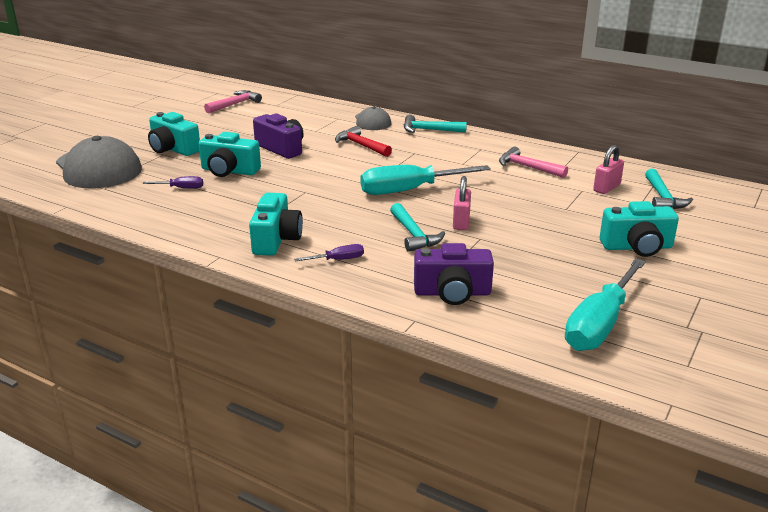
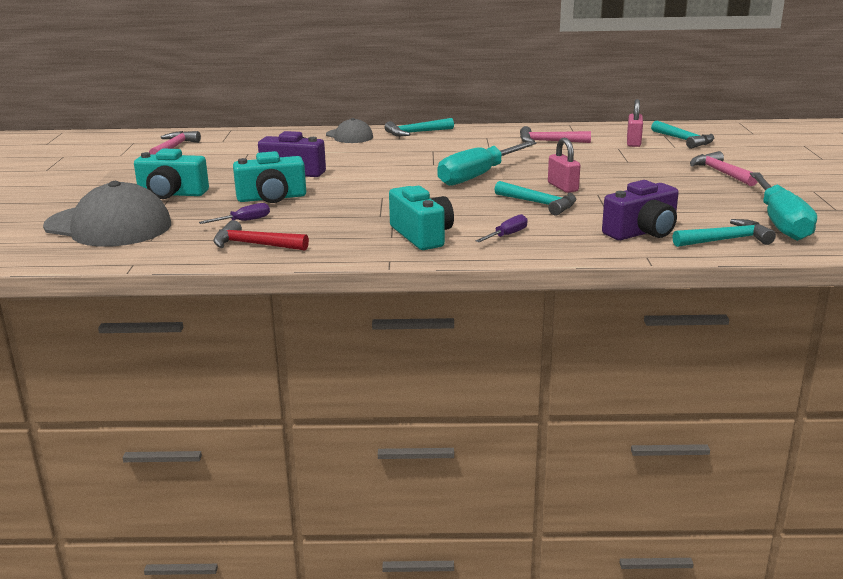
camera: 30 degrees left, 5 degrees down
(361, 145) = (372, 155): red hammer -> red hammer (254, 245)
(513, 326) = (726, 240): none -> turquoise hammer
(637, 247) = (721, 173): turquoise camera -> pink hammer

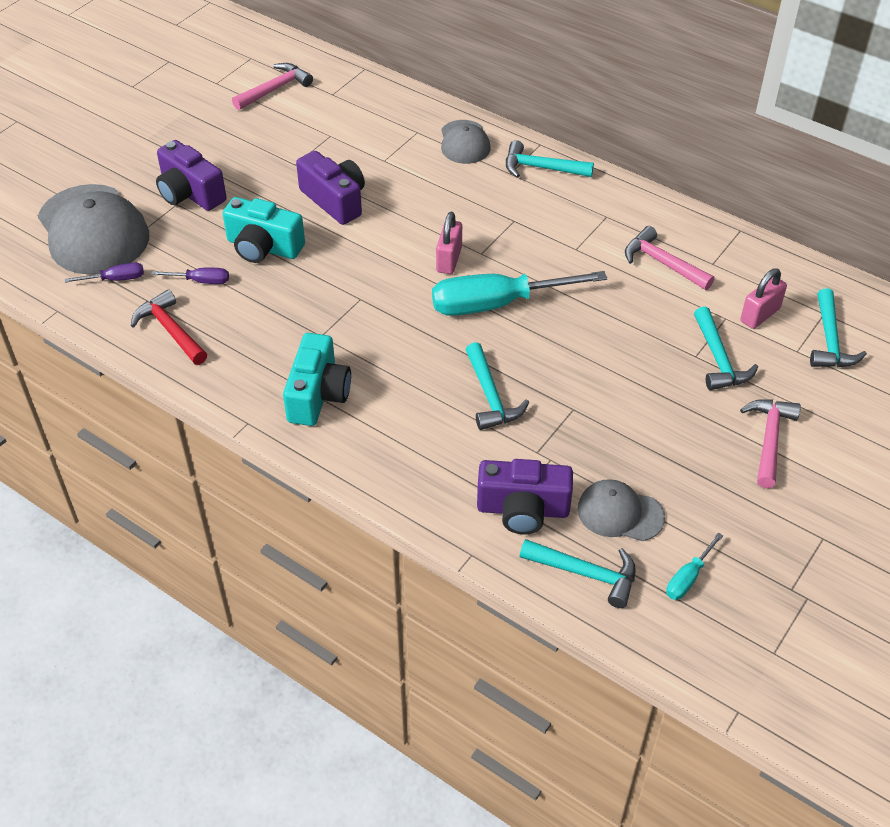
camera: 35 degrees right, 25 degrees up
(172, 194) = (190, 193): turquoise camera -> purple camera
(507, 235) = (392, 439): purple screwdriver -> purple screwdriver (116, 279)
(563, 187) = (554, 375): pink padlock -> pink padlock (449, 260)
(641, 159) = (718, 359): none -> turquoise hammer
(698, 216) = (620, 513): none -> grey cap
(781, 223) = (688, 578): turquoise screwdriver -> turquoise screwdriver, size x0.45

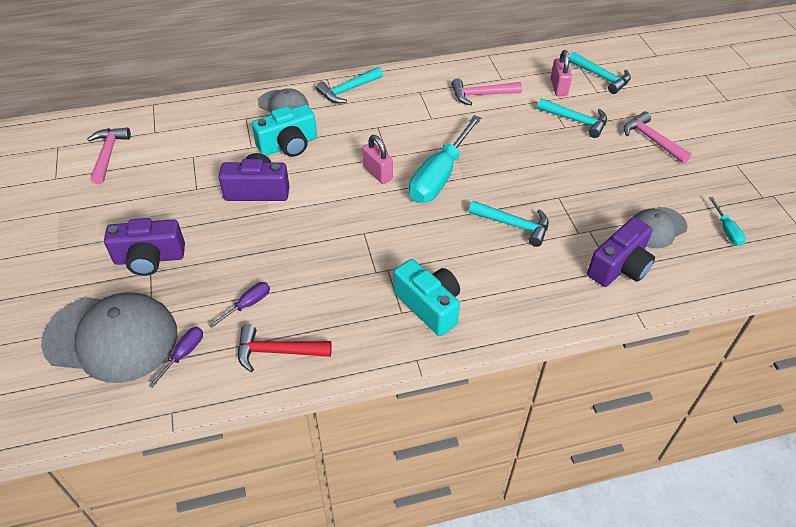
camera: 50 degrees left, 0 degrees up
(263, 247) = (256, 251): turquoise camera -> turquoise camera (288, 145)
(586, 573) = (692, 270): turquoise hammer -> none

